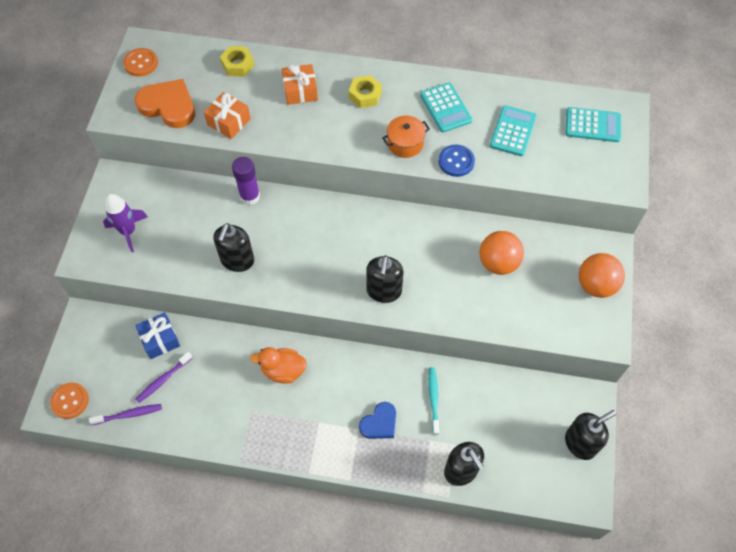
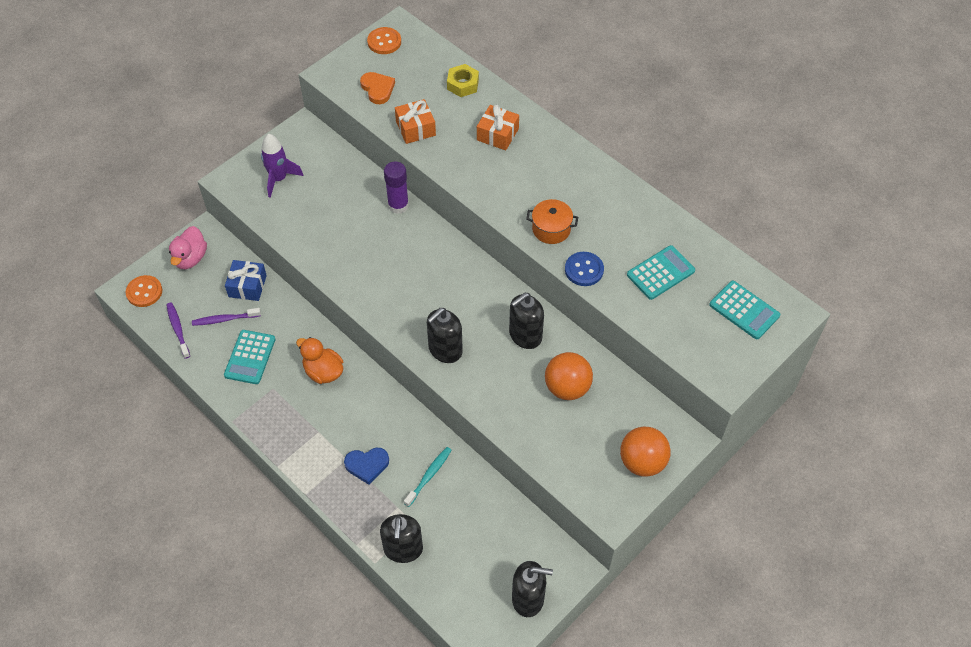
camera: 35 degrees right, 5 degrees down
(89, 346) = (190, 258): none -> pink duck
(128, 414) = (178, 330): purple toothbrush -> purple toothbrush turned 135 degrees counterclockwise
(168, 106) = (377, 89): orange heart -> orange heart, size x0.63
(237, 260) = (345, 252): black soap dispenser -> black soap dispenser (525, 336)
(365, 95) = (551, 168): yellow nut -> none
(445, 108) = (615, 218): turquoise calculator -> turquoise calculator (250, 357)

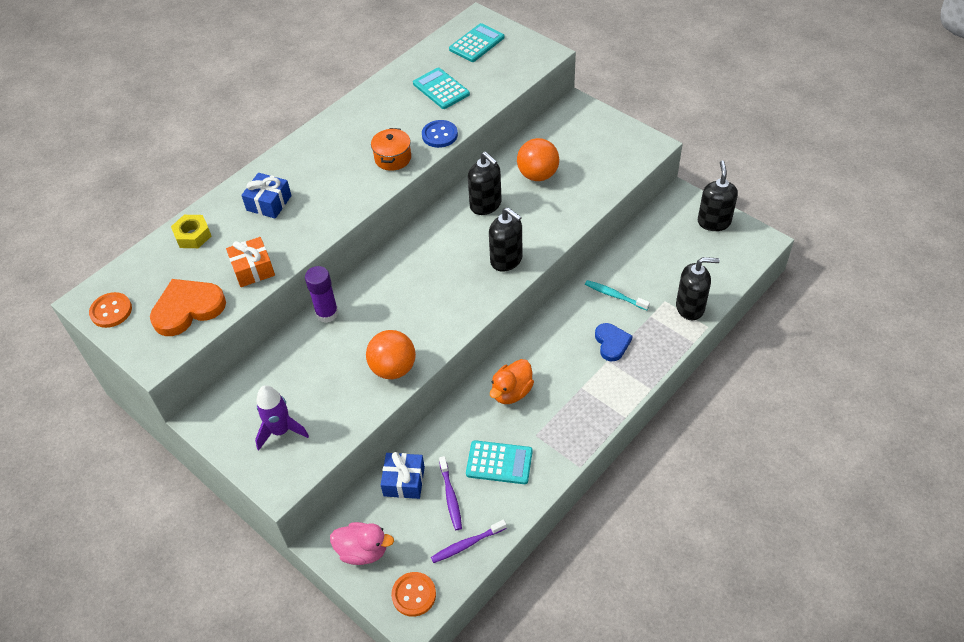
camera: 90 degrees left, 5 degrees down
(377, 89) = (188, 309): orange heart -> orange heart, size x1.58
(497, 134) = (269, 203): orange gift -> blue gift
(642, 462) = (602, 129): orange ball -> orange ball (393, 368)

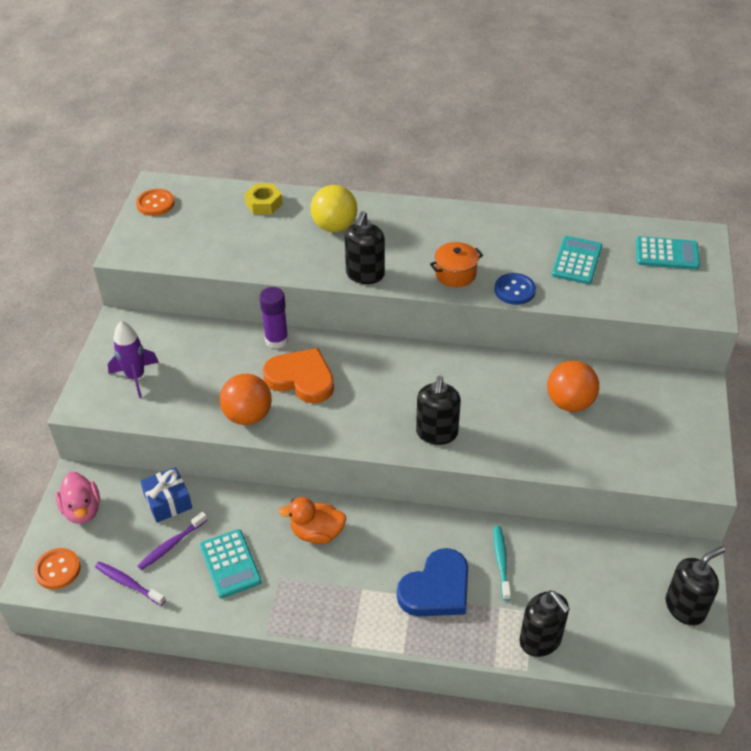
camera: 55 degrees right, 5 degrees down
(188, 309) = (186, 242): orange heart -> orange heart (301, 378)
(253, 269) = (254, 256): orange gift -> none
(269, 203) = (334, 226): blue gift -> yellow ball
(486, 205) = (494, 382): black soap dispenser -> black soap dispenser (365, 275)
(612, 343) = (436, 588): blue heart -> blue heart, size x1.58

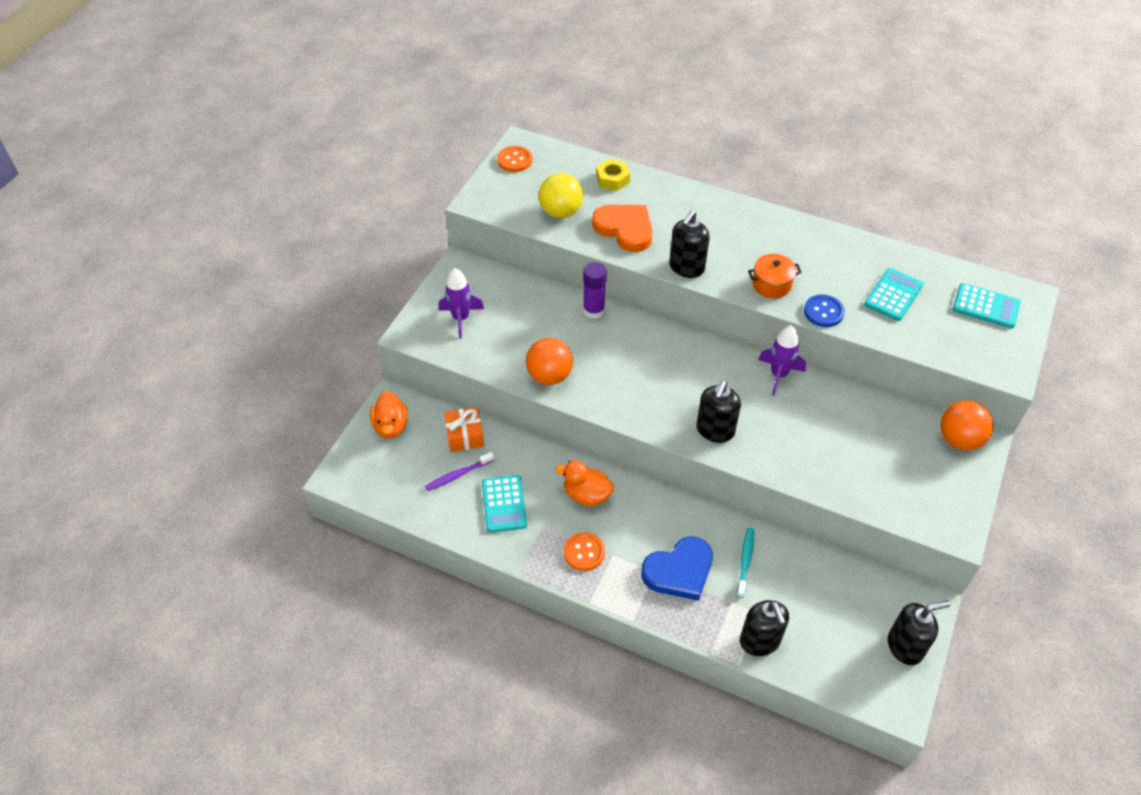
camera: 15 degrees right, 5 degrees up
(57, 569) = (358, 473): orange button -> orange button (584, 552)
(82, 510) = (391, 426): pink duck -> orange duck
(128, 583) = (414, 500): purple toothbrush -> none
(168, 501) = (465, 436): blue gift -> orange gift
(301, 378) = (606, 352): orange heart -> orange heart (625, 229)
(334, 226) = (671, 214): yellow ball -> yellow ball (561, 212)
(484, 364) = (778, 375): none -> purple rocket
(569, 402) = (849, 430): orange ball -> orange ball (959, 439)

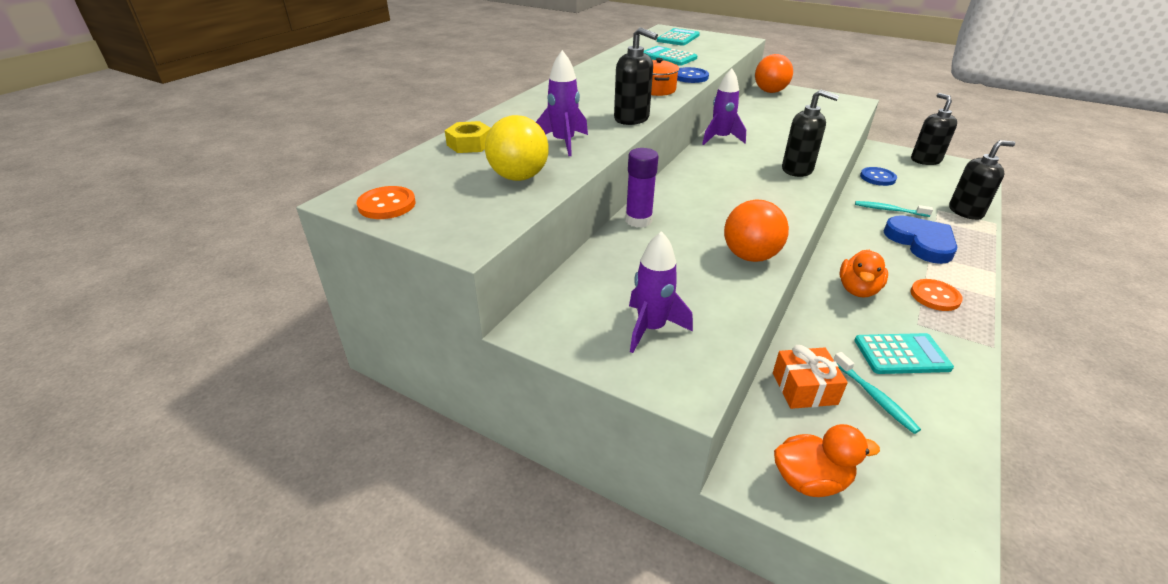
camera: 85 degrees left, 15 degrees down
(458, 475) = (874, 397): purple toothbrush -> turquoise toothbrush
(625, 229) = (563, 143): orange heart -> purple rocket
(830, 572) = (877, 178): none -> blue button

